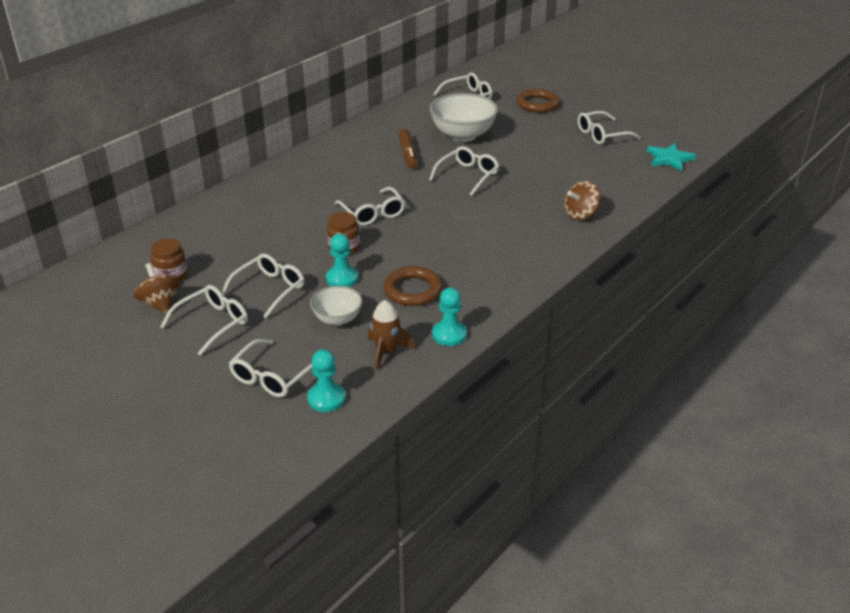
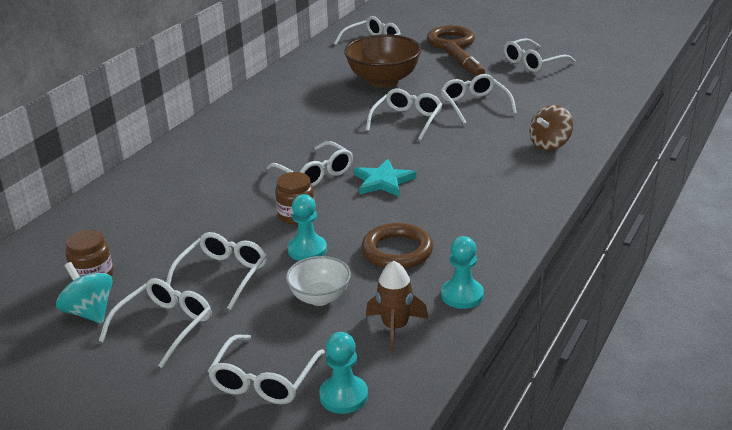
camera: 10 degrees left, 5 degrees down
(160, 304) = (89, 312): brown spinning top -> turquoise spinning top
(408, 154) = (330, 106): brown marker -> brown marker (464, 66)
(463, 135) = (383, 80): white bowl -> brown bowl
(531, 169) = (474, 105): none -> white glasses
(669, 159) = (615, 78): turquoise star -> turquoise star (383, 181)

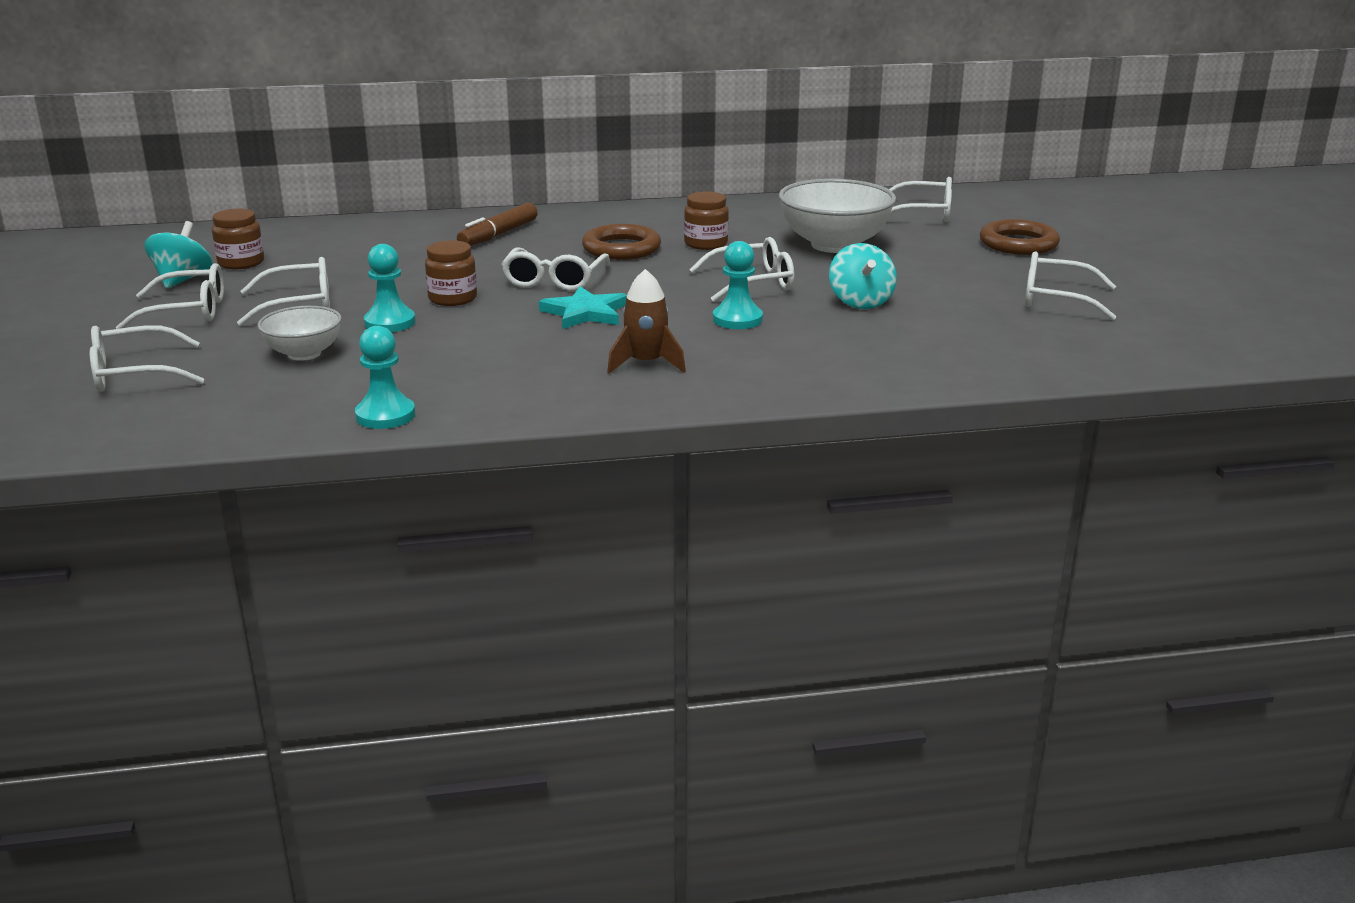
camera: 50 degrees right, 5 degrees down
(326, 111) = (706, 244): none -> brown jar
(343, 396) = (137, 413): turquoise pawn -> turquoise pawn (737, 319)
(383, 80) = (834, 245): brown bowl -> white bowl
(395, 327) = (284, 401): brown rocket -> brown rocket (646, 364)
(397, 251) = (440, 361): brown ring -> brown ring (621, 249)
(464, 66) = (962, 268): brown marker -> brown marker (498, 235)
(474, 105) = (860, 302): white glasses -> turquoise spinning top
(549, 144) = (829, 368): brown spinning top -> none

